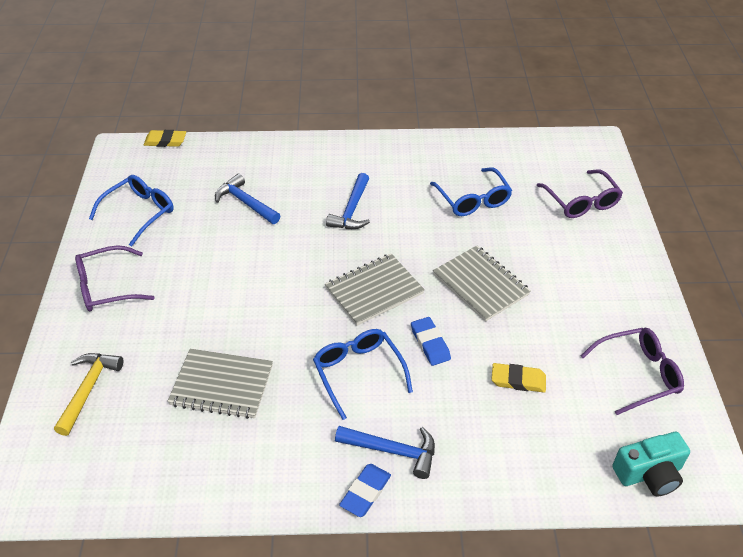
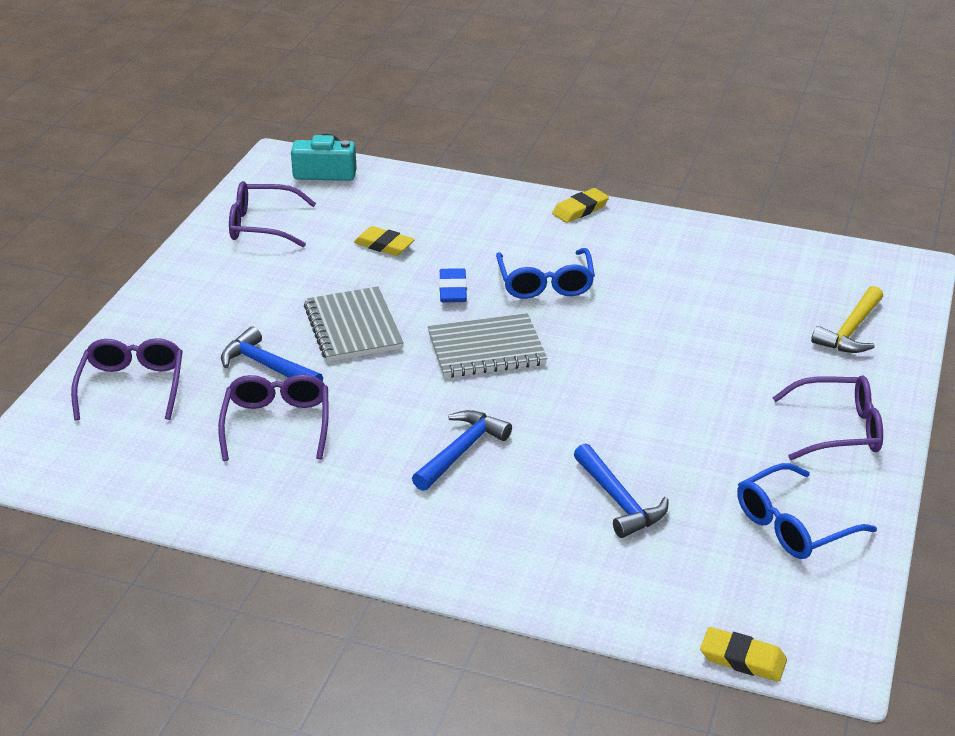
camera: 160 degrees left, 10 degrees down
(222, 385) = (698, 304): grey notebook -> none
(365, 492) = (580, 209): blue eraser -> yellow eraser
(392, 451) = (542, 226): blue hammer -> blue hammer (268, 366)
(473, 200) = (277, 424): blue glasses -> purple glasses

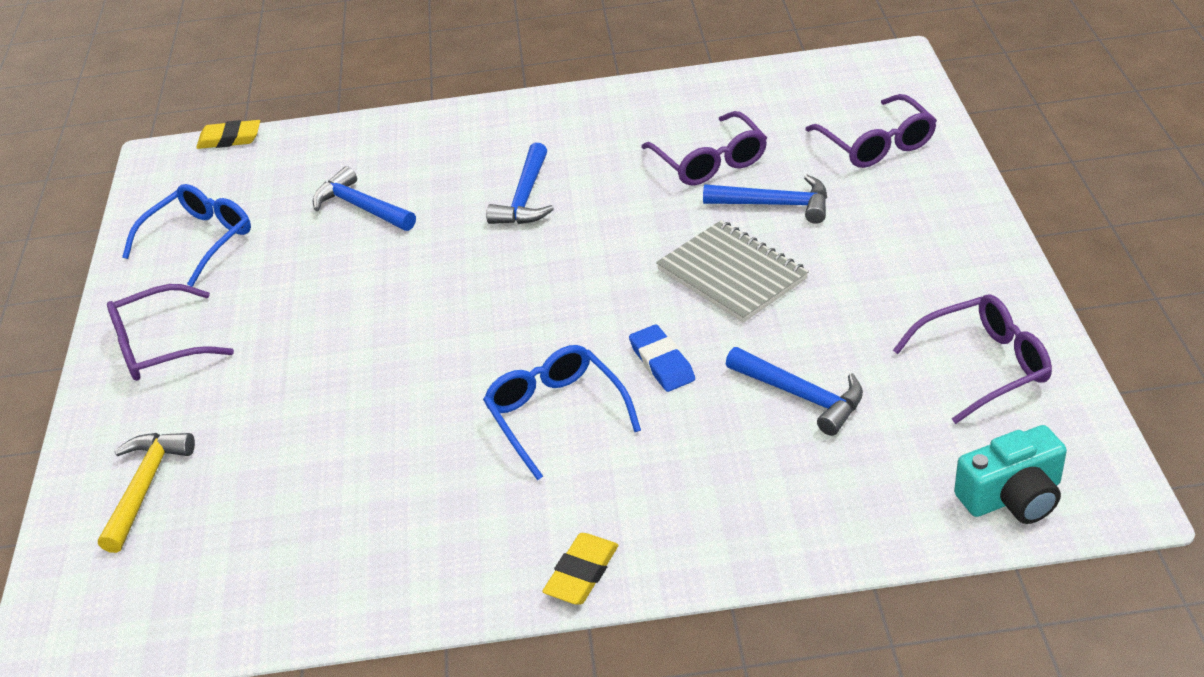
camera: 160 degrees right, 5 degrees up
(384, 245) = (801, 396): yellow eraser -> blue hammer
(486, 349) = (569, 302): grey notebook -> none

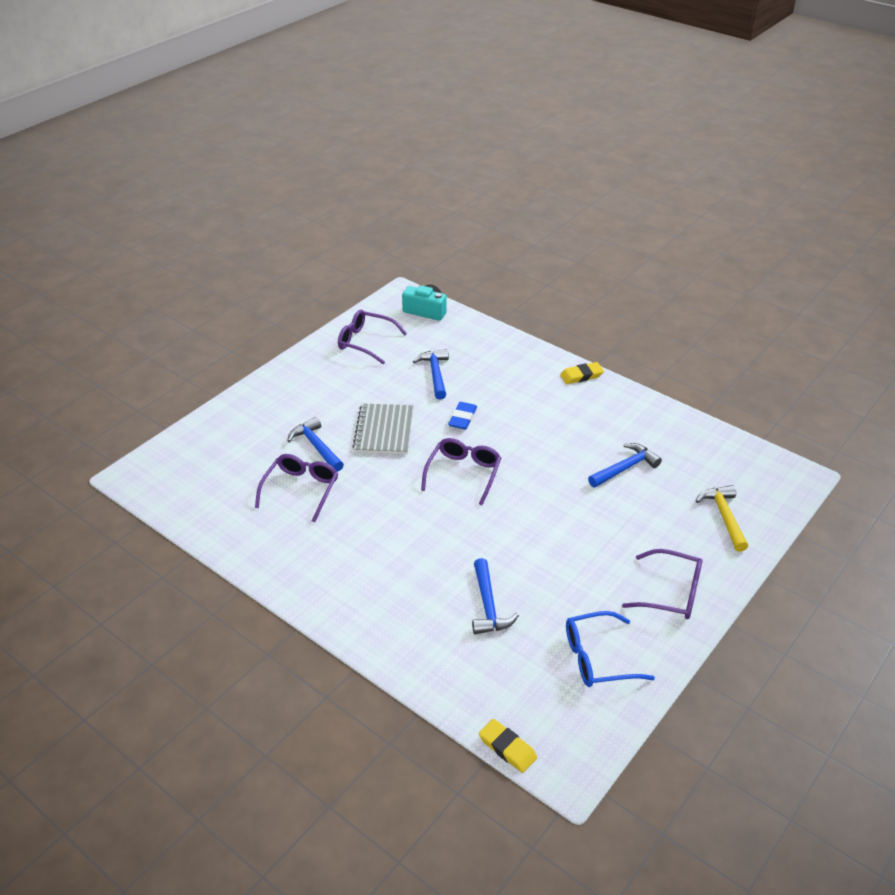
camera: 140 degrees left, 0 degrees up
(145, 487) = (724, 517): yellow hammer -> yellow hammer turned 120 degrees clockwise
(525, 197) = (405, 540): blue hammer -> blue hammer (625, 468)
(556, 415) = (527, 428): blue glasses -> none
(876, 144) = (229, 440): purple glasses -> purple glasses (463, 473)

